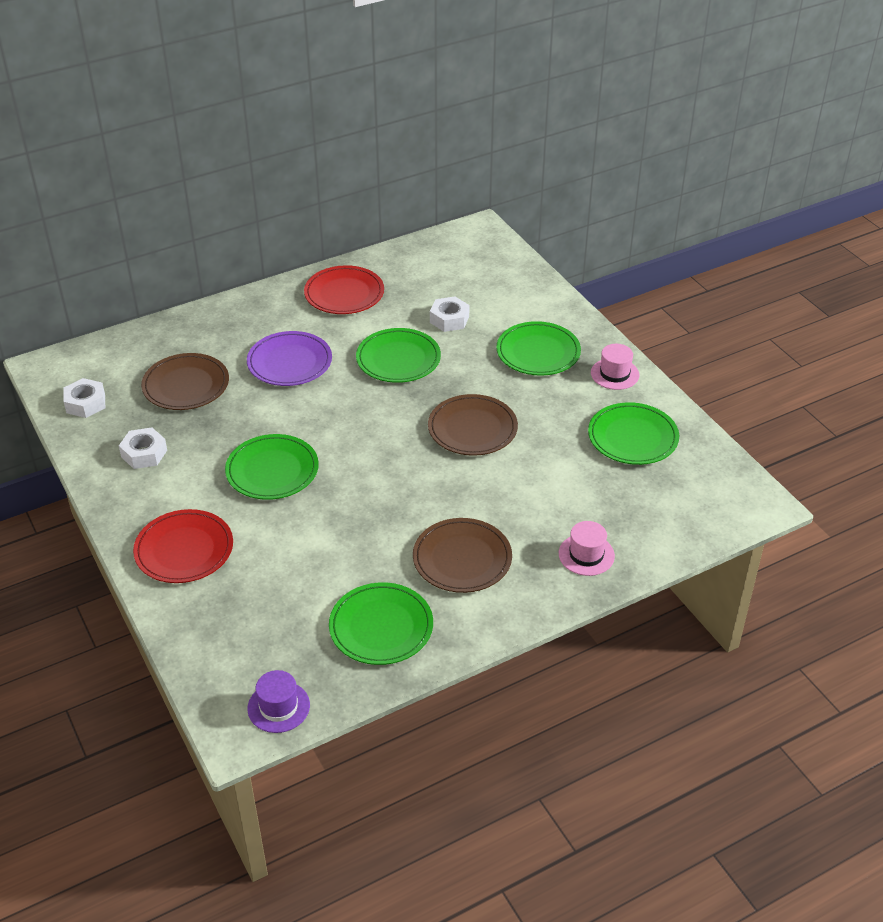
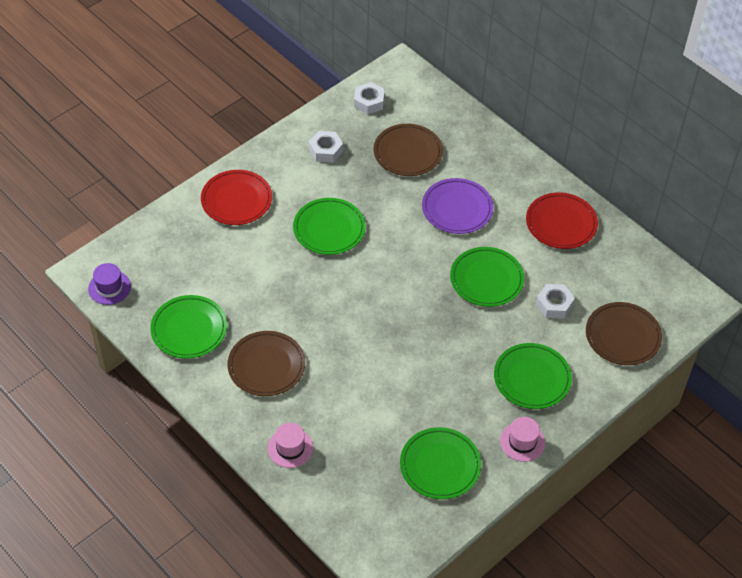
camera: 75 degrees right, 10 degrees up
(472, 429) = (415, 347): brown plate -> brown plate (622, 336)

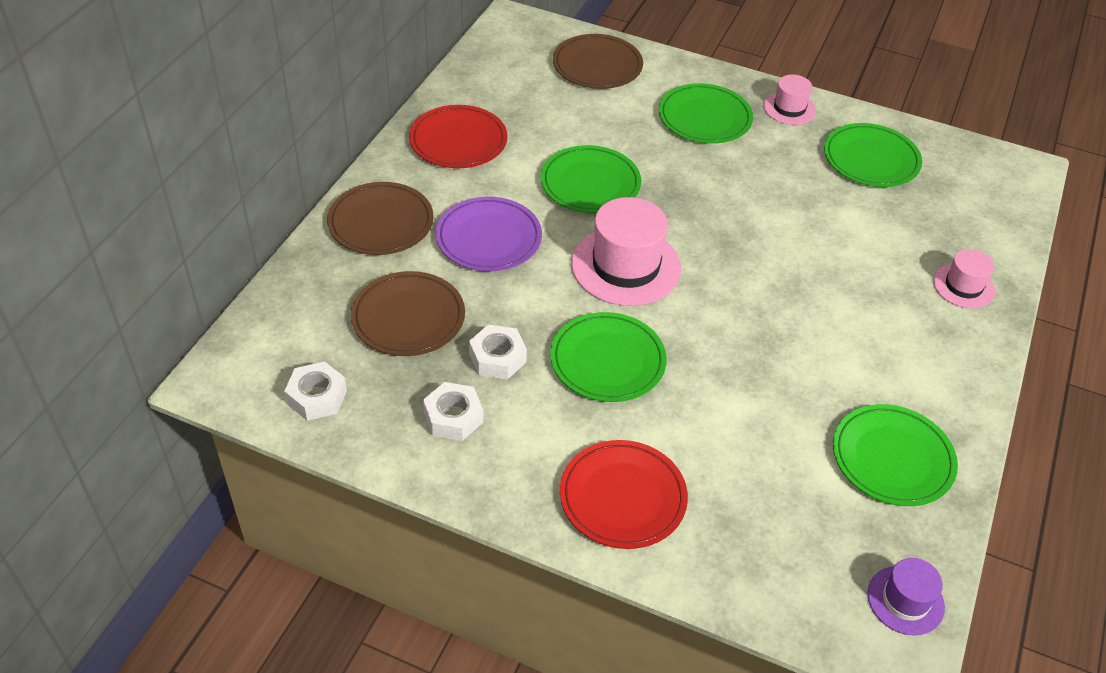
camera: 115 degrees left, 5 degrees down
(266, 366) = (877, 349): brown plate -> brown plate (381, 223)
(400, 267) = (626, 266): none -> pink hat
(554, 305) = (590, 122): white nut -> white nut (497, 358)

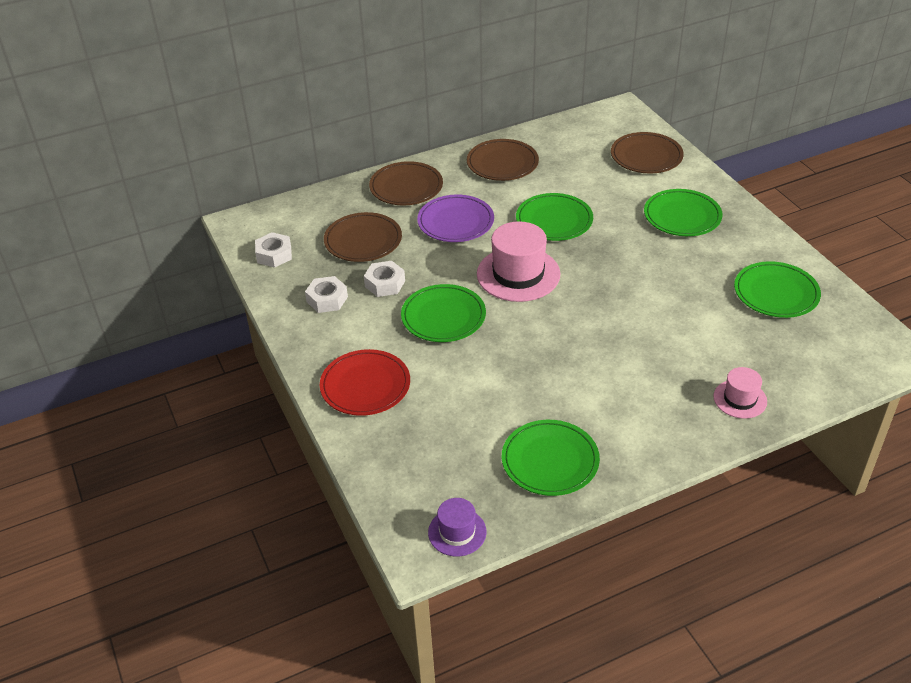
camera: 45 degrees right, 5 degrees down
(458, 141) = (502, 163): red plate -> brown plate
(789, 108) = (755, 236): pink hat -> none

